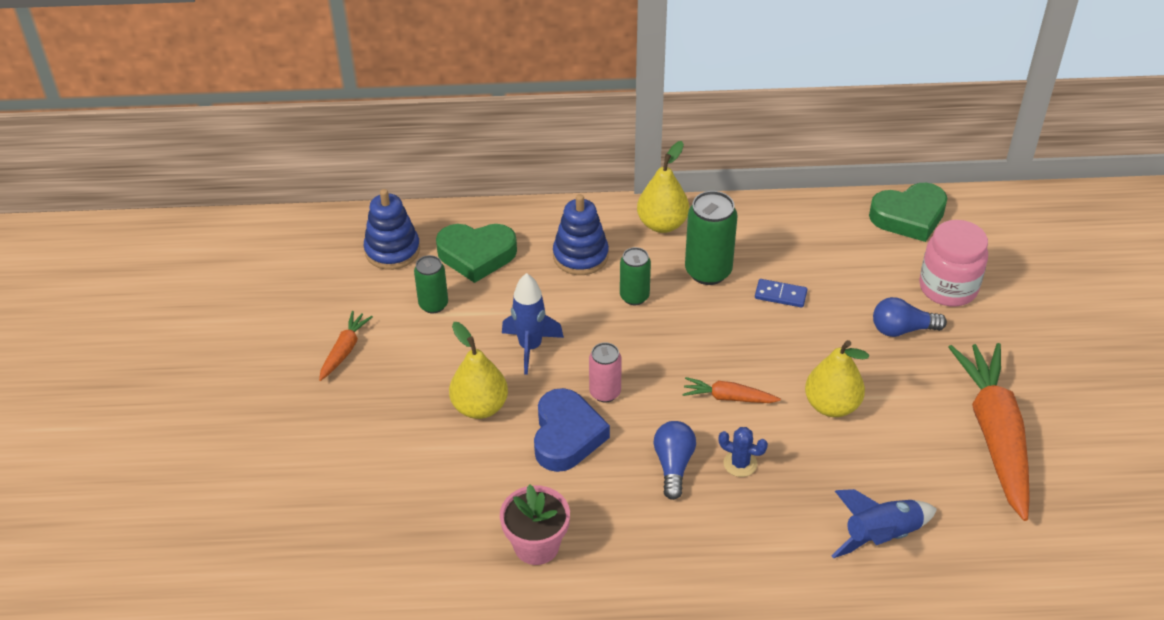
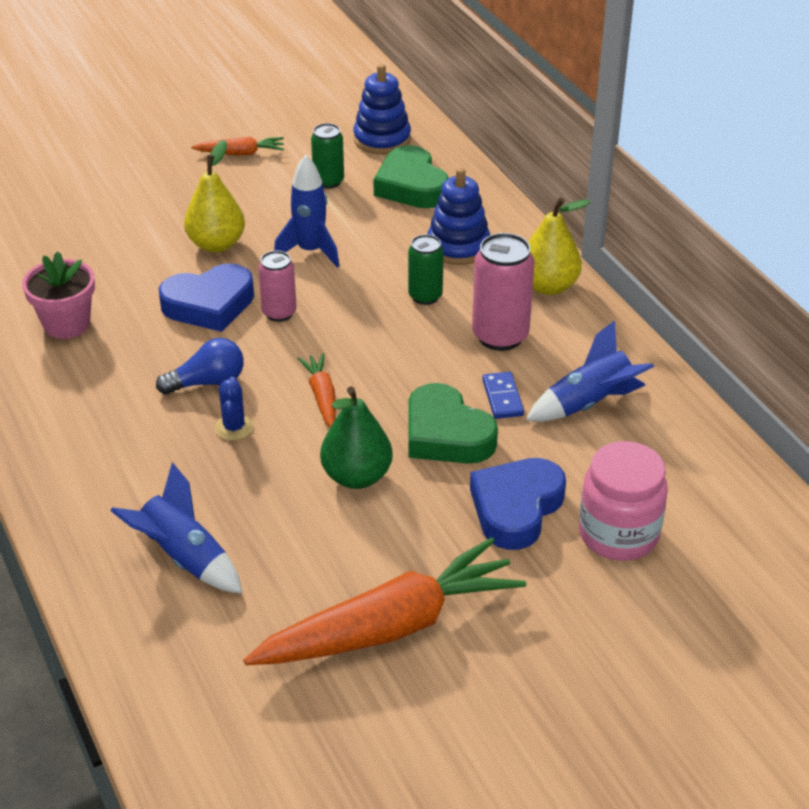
camera: 65 degrees right, 5 degrees down
(708, 271) = (500, 336): green can -> pink can
(809, 252) = (589, 404): none -> blue rocket
(832, 405) = (357, 476): yellow pear -> green pear
(902, 329) = (516, 508): blue light bulb -> blue heart
(909, 216) = (720, 473): green heart -> green heart (446, 434)

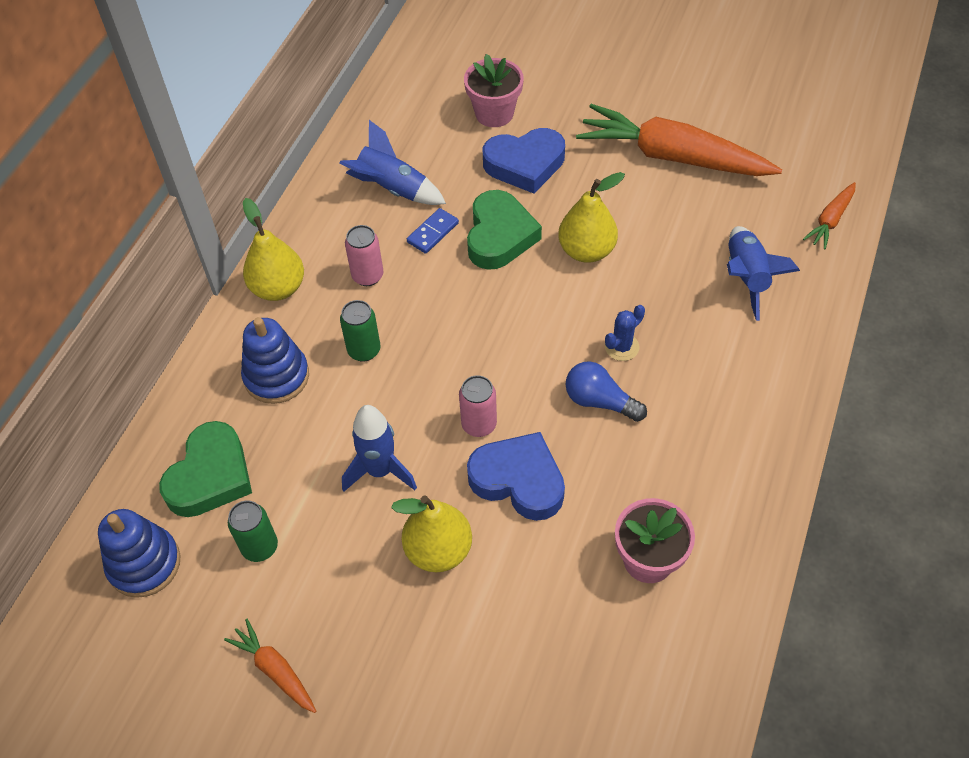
camera: 130 degrees left, 15 degrees up
(322, 397) = (538, 324): orange carrot -> orange carrot (830, 220)
(357, 476) = (586, 250): green pear -> yellow pear
(500, 336) = (367, 276): pink can -> pink can, size x0.62
(618, 534) = (494, 113): pink jar -> pink flower pot

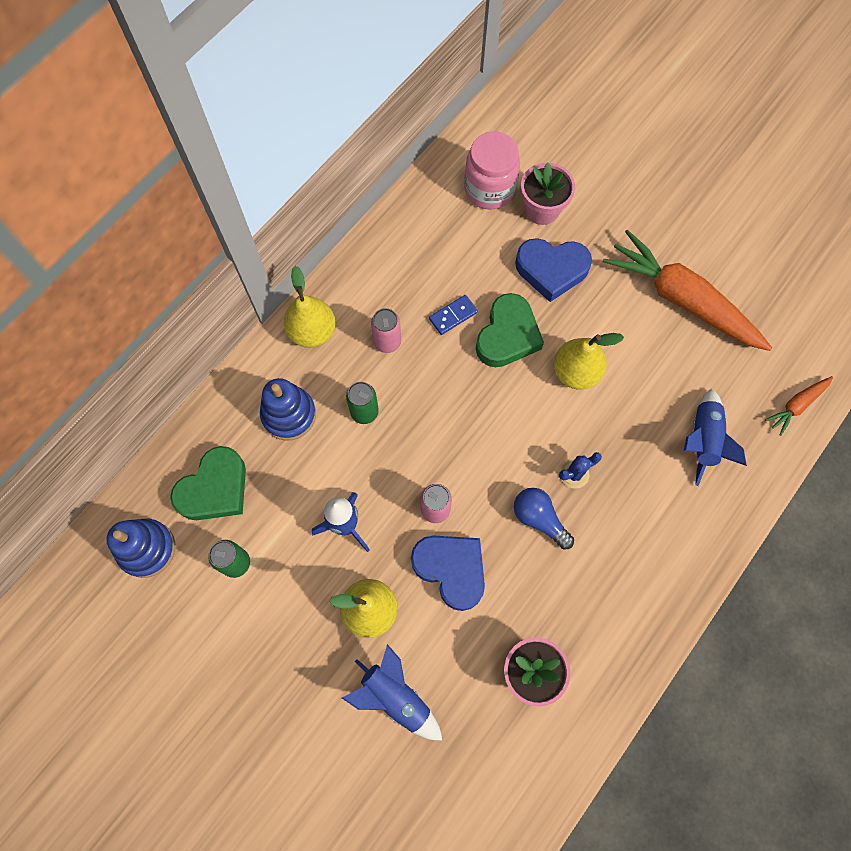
camera: 15 degrees right, 15 degrees up
(275, 670) = (220, 669): orange carrot -> none
(392, 189) = (432, 262): blue rocket -> blue rocket (395, 697)
(431, 109) = (489, 189): none -> pink jar

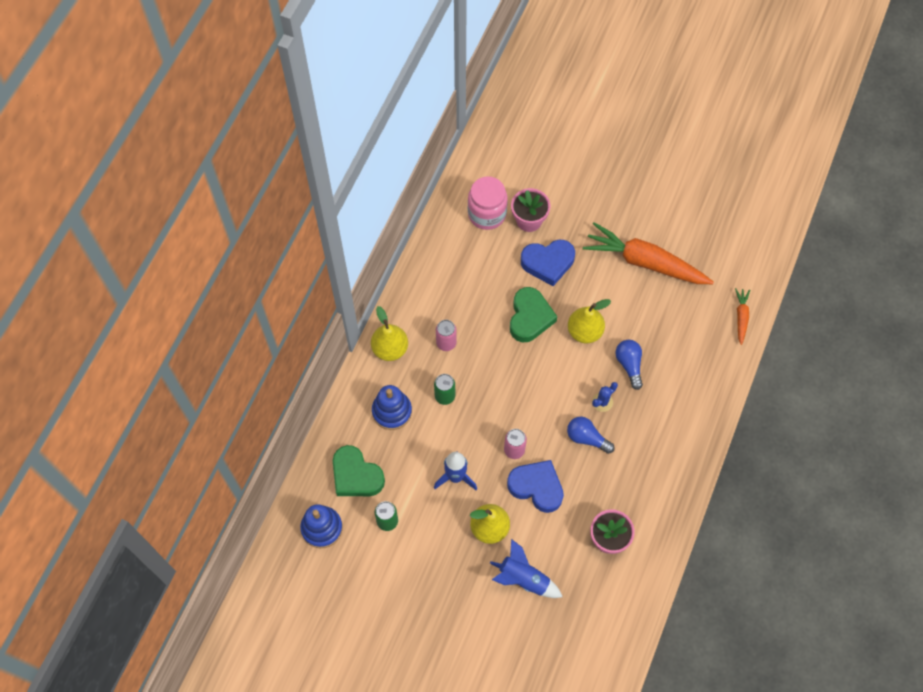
camera: 15 degrees left, 5 degrees down
(215, 489) = (356, 475): green heart -> green heart turned 105 degrees clockwise
(453, 315) = (487, 313): blue domino -> none
(624, 432) = (629, 365): none -> blue light bulb
(702, 440) = (683, 357): blue rocket -> none
(797, 405) = (741, 317): orange carrot -> orange carrot turned 150 degrees clockwise

